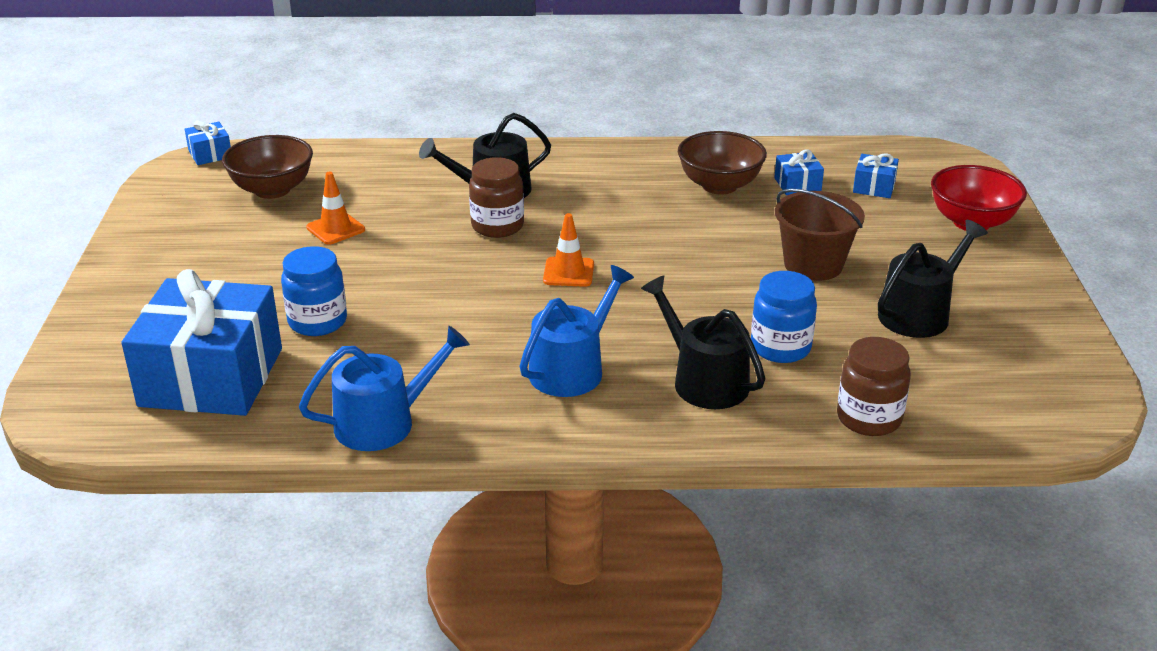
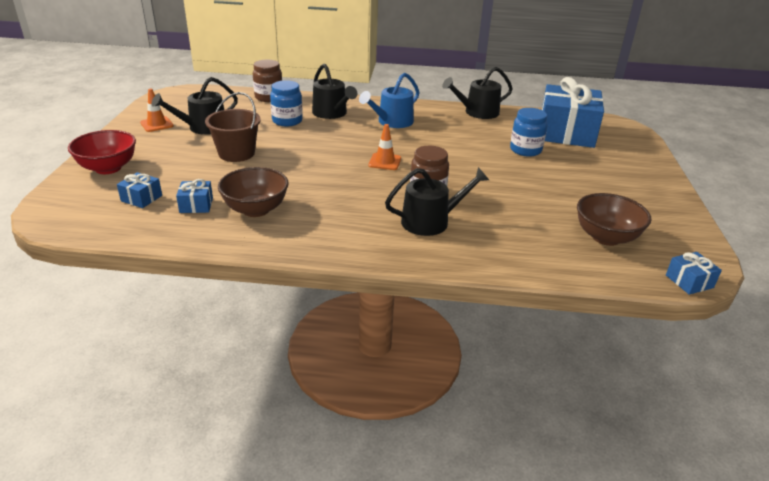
camera: 175 degrees left, 0 degrees up
(335, 229) = (540, 201): orange traffic cone -> orange traffic cone (157, 124)
(384, 422) = (477, 112): blue watering can -> black watering can

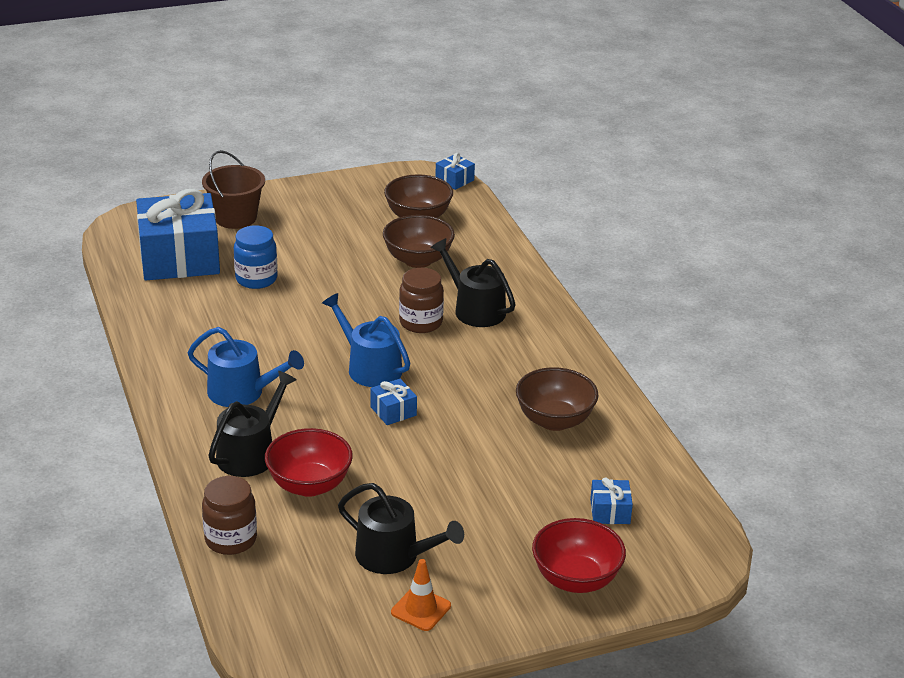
camera: 115 degrees left, 0 degrees up
(196, 205) = (585, 464): blue gift -> blue gift (393, 411)
(236, 153) = (445, 489): brown bucket -> brown bucket (235, 218)
(287, 121) = (309, 485): blue jar -> red bowl
(385, 162) = (369, 367): orange traffic cone -> blue watering can
(477, 112) = (154, 330): black watering can -> none
(526, 217) = (418, 260): none -> brown bowl

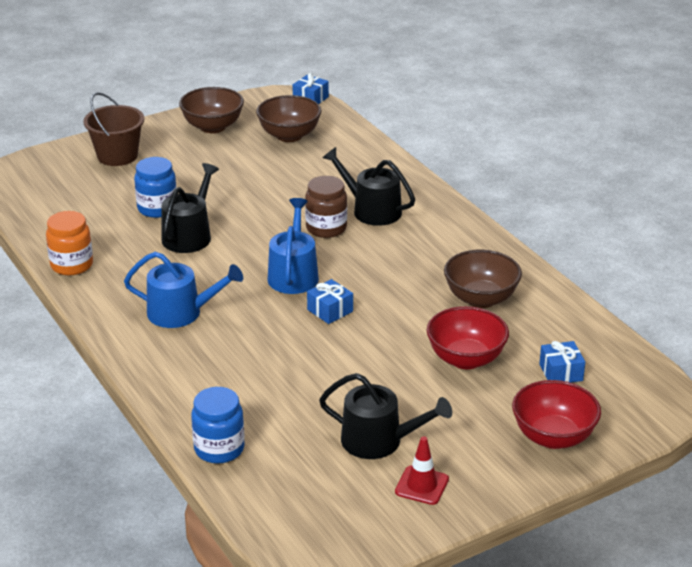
camera: 10 degrees left, 0 degrees up
(151, 327) = (72, 265): none -> orange jar
(179, 258) = (76, 198): blue gift -> none
(231, 539) = (219, 449): brown jar -> blue jar
(250, 453) = (209, 367): black watering can -> black watering can (189, 235)
(309, 485) = (276, 388): red bowl -> red bowl (466, 359)
(369, 367) = (293, 274): blue watering can -> blue watering can turned 60 degrees clockwise
(418, 260) = (303, 173): brown bowl -> brown bowl (213, 127)
(421, 609) = (421, 485): orange traffic cone -> red traffic cone

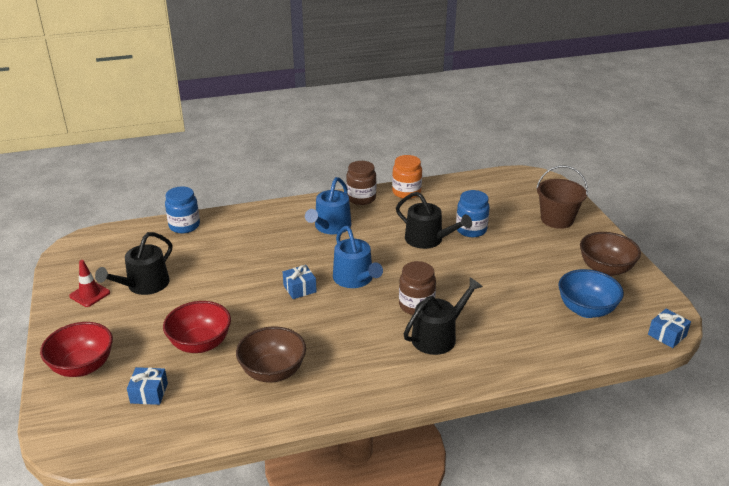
camera: 105 degrees right, 0 degrees up
(97, 300) = (361, 198): none -> brown jar
(289, 136) = (586, 310): brown bowl -> blue bowl
(293, 274) = (355, 279): blue watering can -> blue watering can turned 45 degrees clockwise

